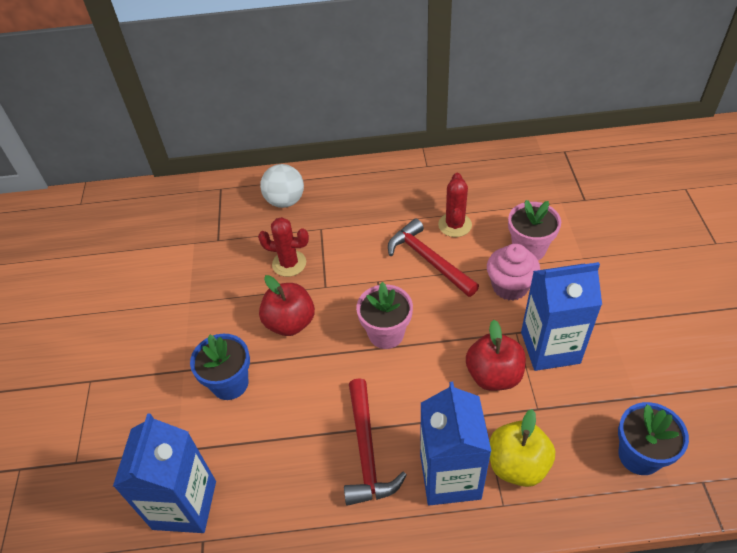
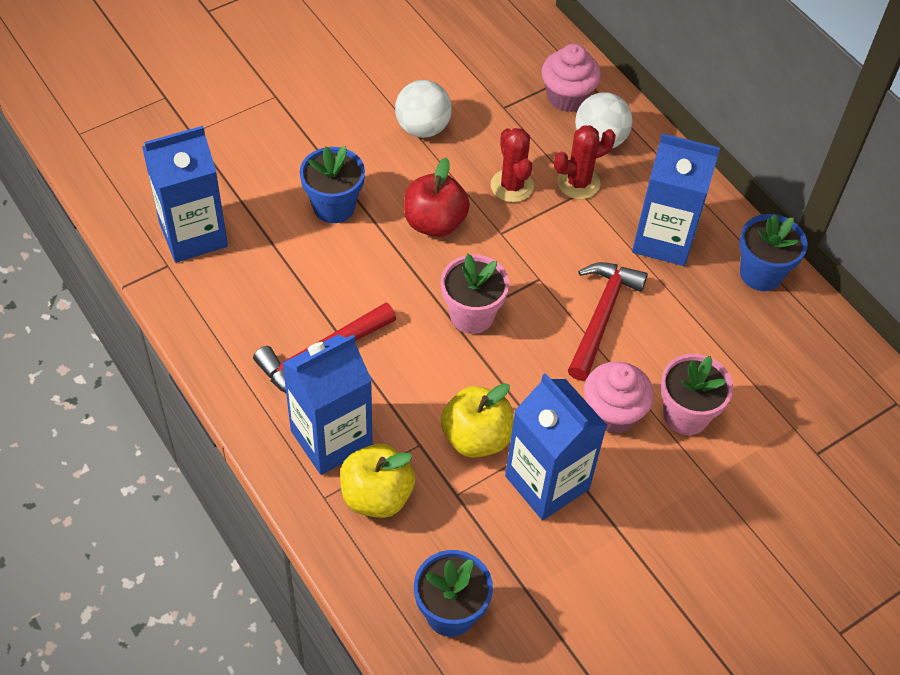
camera: 55 degrees right, 5 degrees up
(199, 295) = (422, 128): none -> white ball
(237, 203) = (567, 97): none -> pink cupcake
(386, 203) = (663, 239): none -> blue carton
(441, 169) = (761, 273): none -> blue flower pot
(455, 225) = (674, 323): red cactus -> red cactus (578, 183)
(493, 375) = (476, 437): red apple -> yellow apple

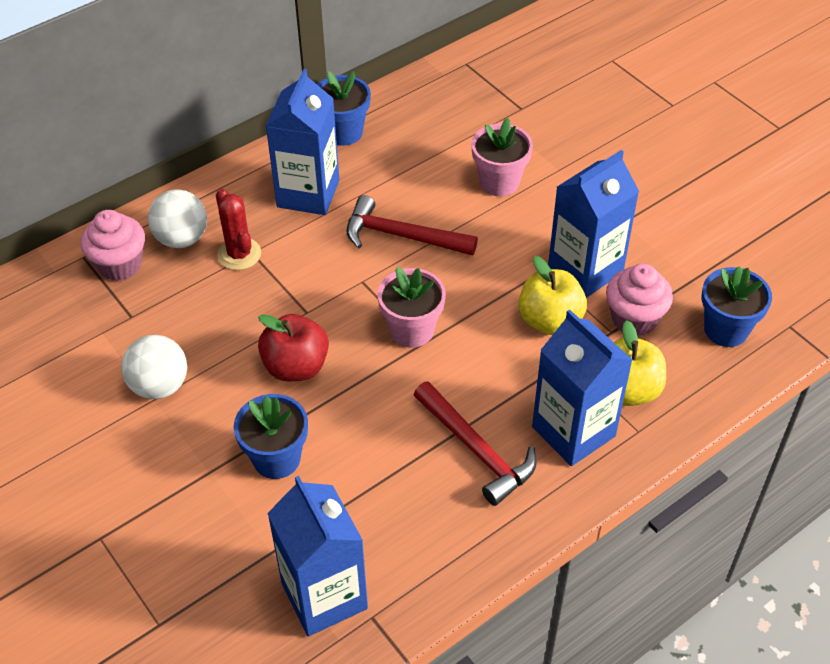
camera: 90 degrees left, 5 degrees down
(512, 186) = (244, 305): red cactus -> none
(613, 413) = (506, 228): pink cupcake -> pink cupcake (634, 319)

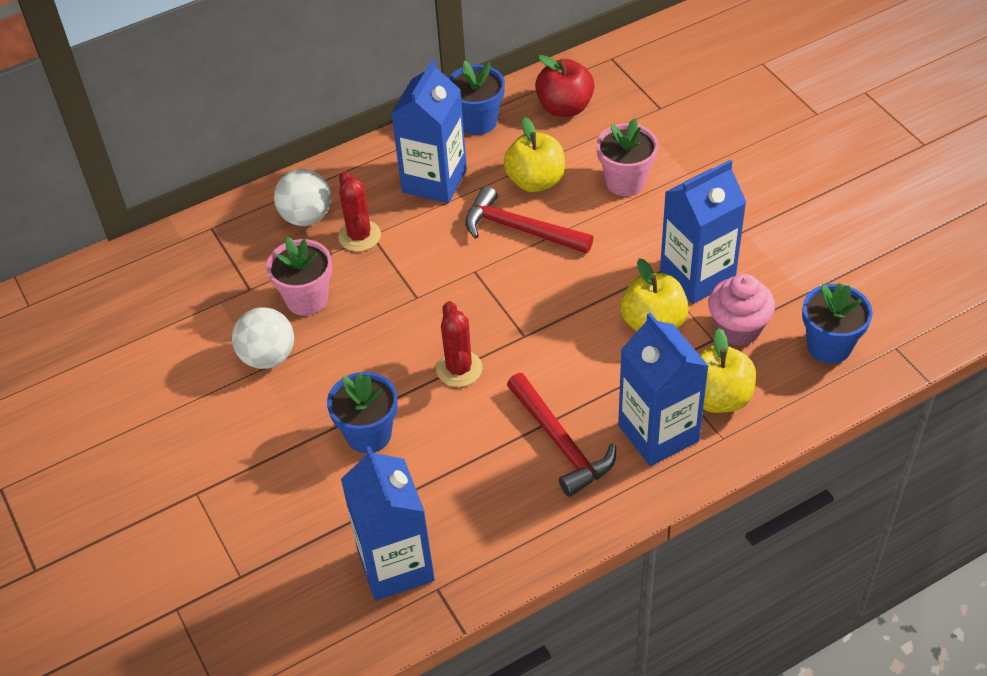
camera: 10 degrees right, 0 degrees up
(120, 265) = (245, 238): pink cupcake -> none
(296, 366) = (399, 349): red apple -> red apple (564, 107)
(361, 382) = (459, 369): none -> red cactus
(410, 187) = (535, 181): none -> yellow apple
(412, 330) = (516, 322): pink flower pot -> pink flower pot (307, 299)

